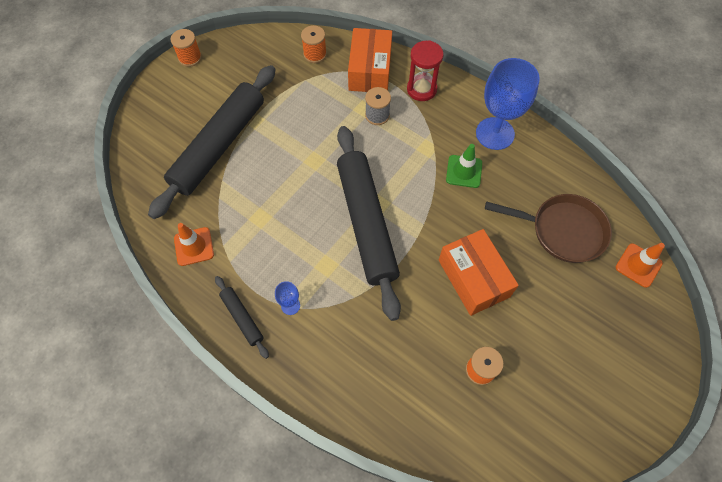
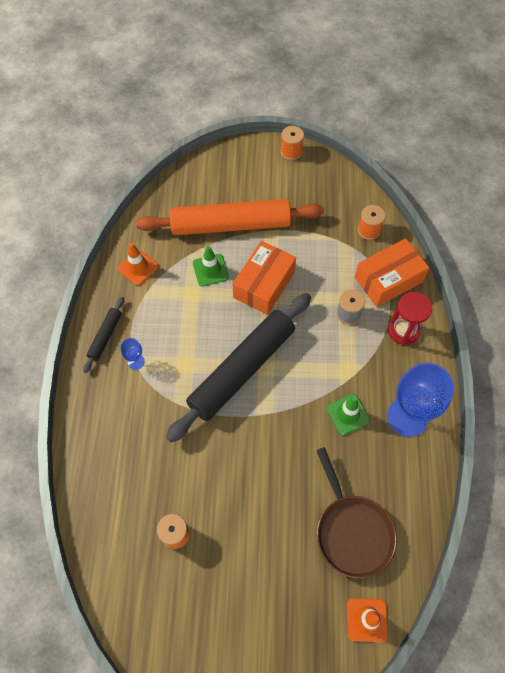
camera: 55 degrees right, 0 degrees up
(219, 146) = (230, 225): black rolling pin -> orange rolling pin
(250, 189) = (210, 270): none -> green traffic cone
(473, 278) = (252, 482): orange box -> orange box (264, 285)

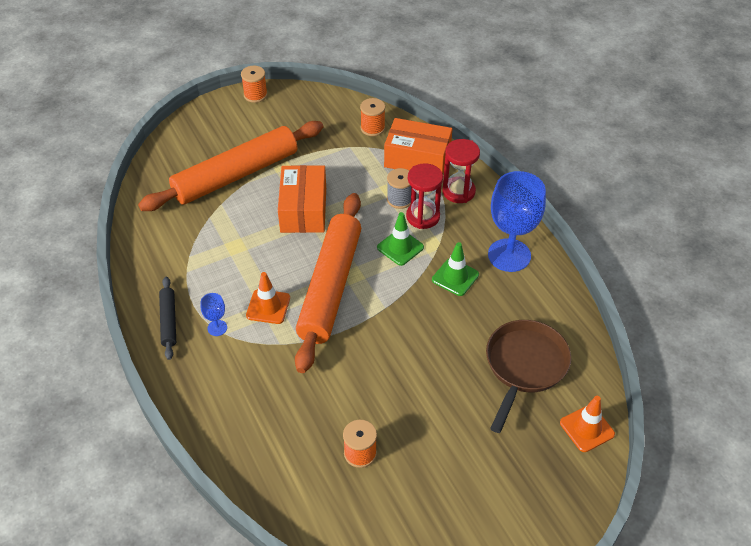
camera: 30 degrees left, 15 degrees down
(138, 267) = (163, 248): orange traffic cone -> orange traffic cone (268, 307)
(210, 270) = (241, 220): green traffic cone -> green traffic cone (400, 247)
(242, 369) = (330, 286): black rolling pin -> orange rolling pin
(352, 531) = (524, 366): brown pan -> brown pan turned 105 degrees counterclockwise
(357, 340) = (423, 217): none -> red hourglass
(388, 280) = (417, 158): orange box -> orange box turned 75 degrees clockwise

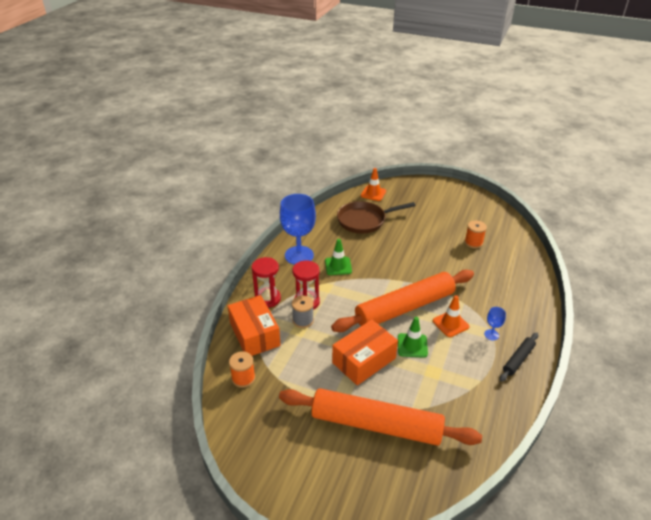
camera: 130 degrees left, 10 degrees down
(255, 95) = (272, 493): orange spool -> none
(400, 247) = (342, 297): green traffic cone -> green traffic cone (412, 345)

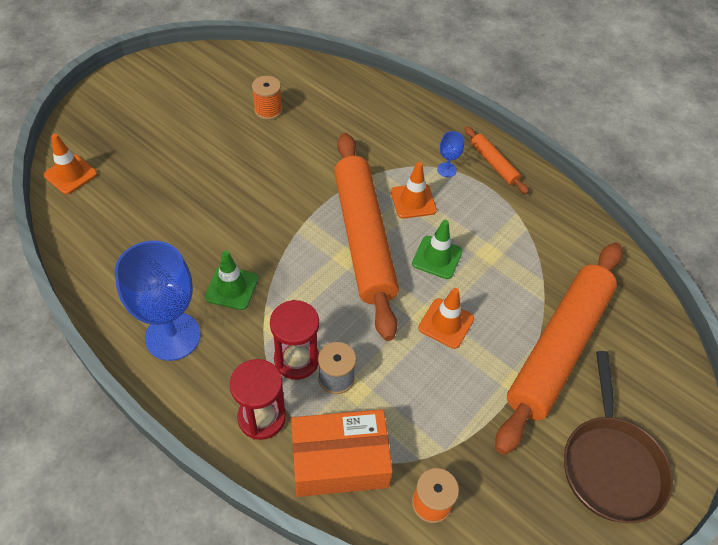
camera: 75 degrees left, 15 degrees up
(364, 220) = (136, 213): brown pan -> brown pan (610, 465)
(364, 360) = (446, 323): orange box -> orange traffic cone
(518, 359) = (494, 164): black rolling pin -> orange rolling pin

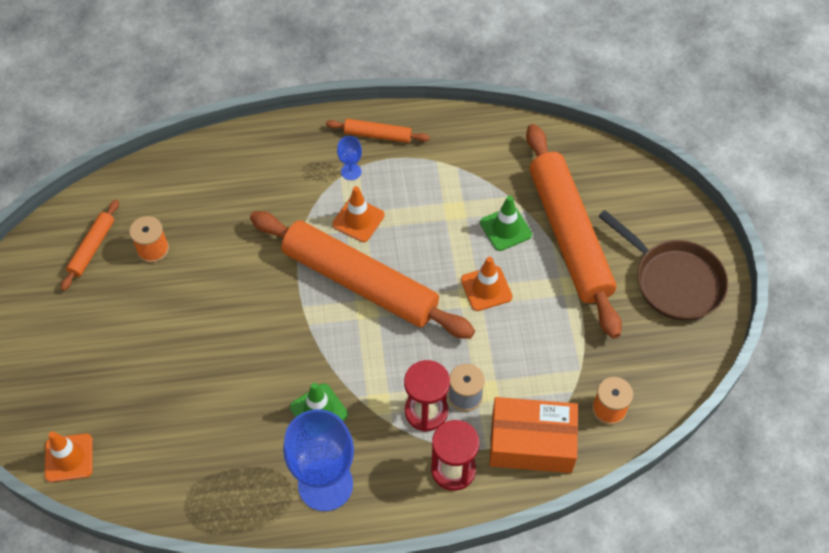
camera: 45 degrees left, 5 degrees up
(238, 82) = (92, 248): none -> orange rolling pin
(339, 461) = (531, 443): orange box -> orange box turned 60 degrees clockwise
(437, 257) = (425, 247): green traffic cone -> green traffic cone (505, 229)

